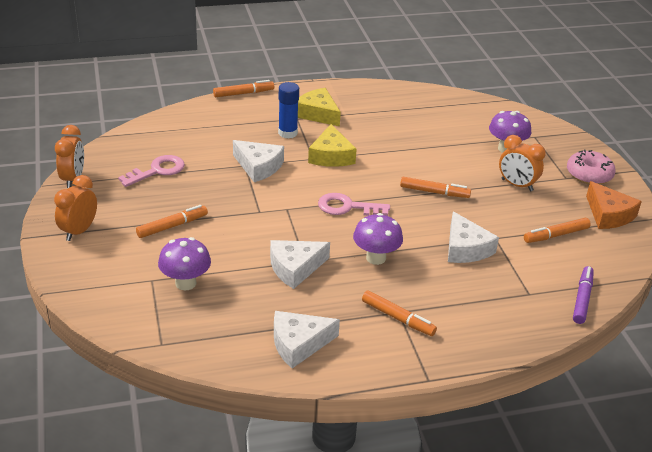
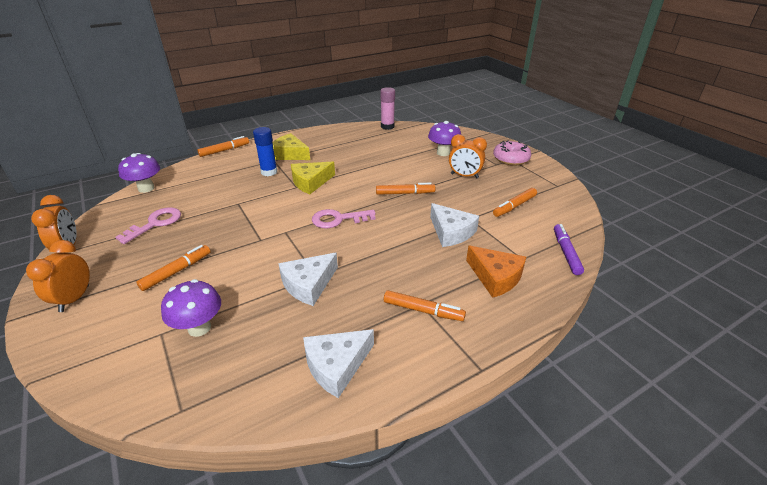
camera: 15 degrees left, 0 degrees up
(258, 167) = (250, 202): white cheese -> none
(331, 156) = (310, 182): yellow cheese -> yellow cheese turned 75 degrees clockwise
(376, 258) = (379, 257): purple mushroom -> purple mushroom (146, 188)
(452, 97) = (387, 126): none -> pink glue stick
(608, 215) = (542, 183): orange cheese -> orange cheese (495, 277)

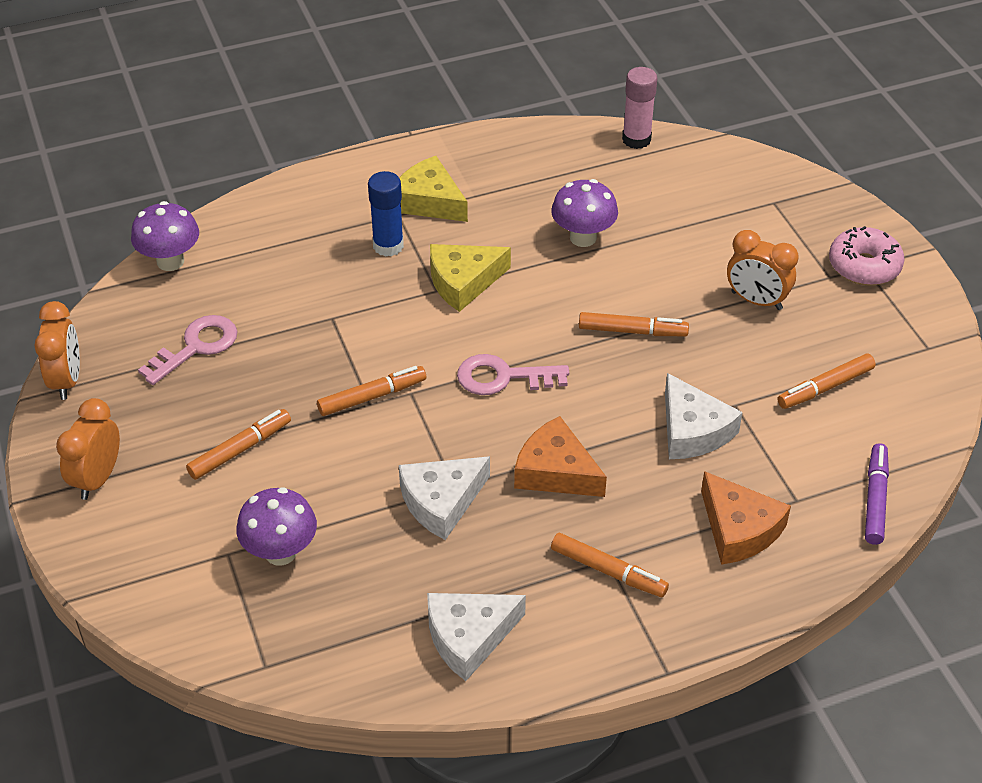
camera: 10 degrees right, 10 degrees up
(224, 150) = (304, 175): orange marker -> orange marker (372, 396)
(377, 260) = (555, 471): none -> orange cheese
(443, 153) = (732, 232): purple mushroom -> purple mushroom (583, 237)

